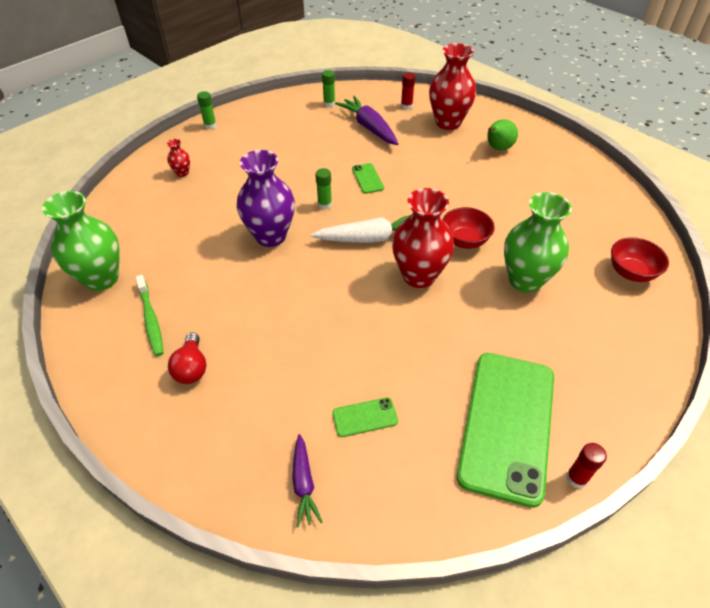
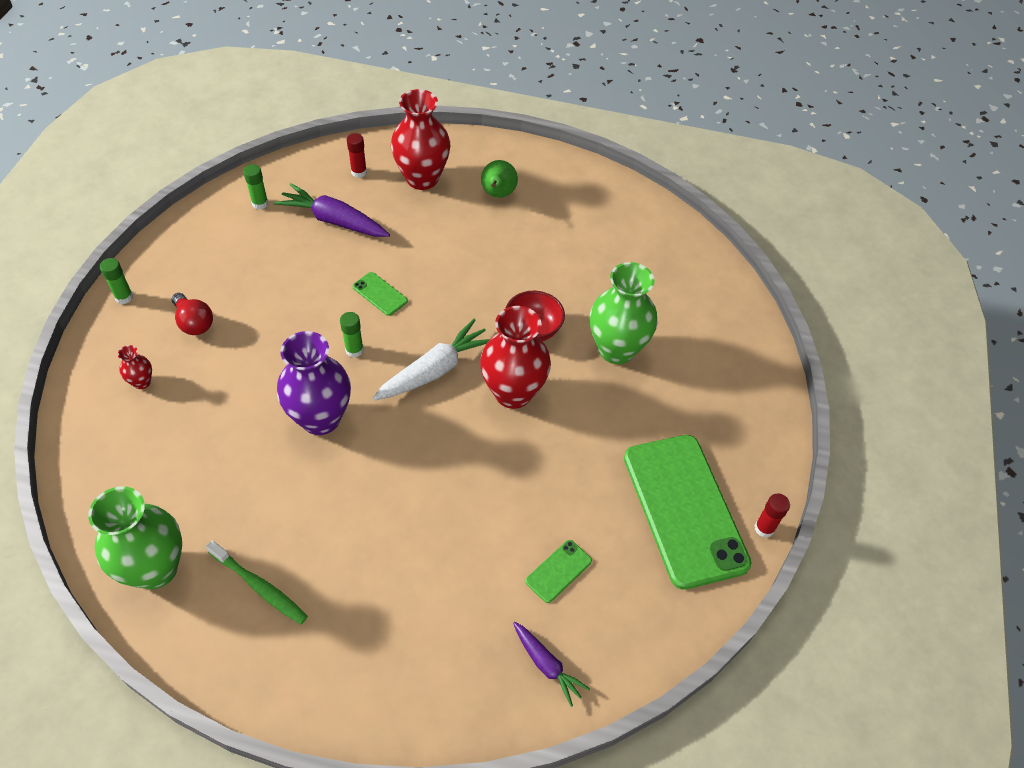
camera: 35 degrees left, 5 degrees up
(191, 368) = (350, 615): red light bulb -> red light bulb (194, 323)
(631, 272) = (704, 297): red bowl -> none

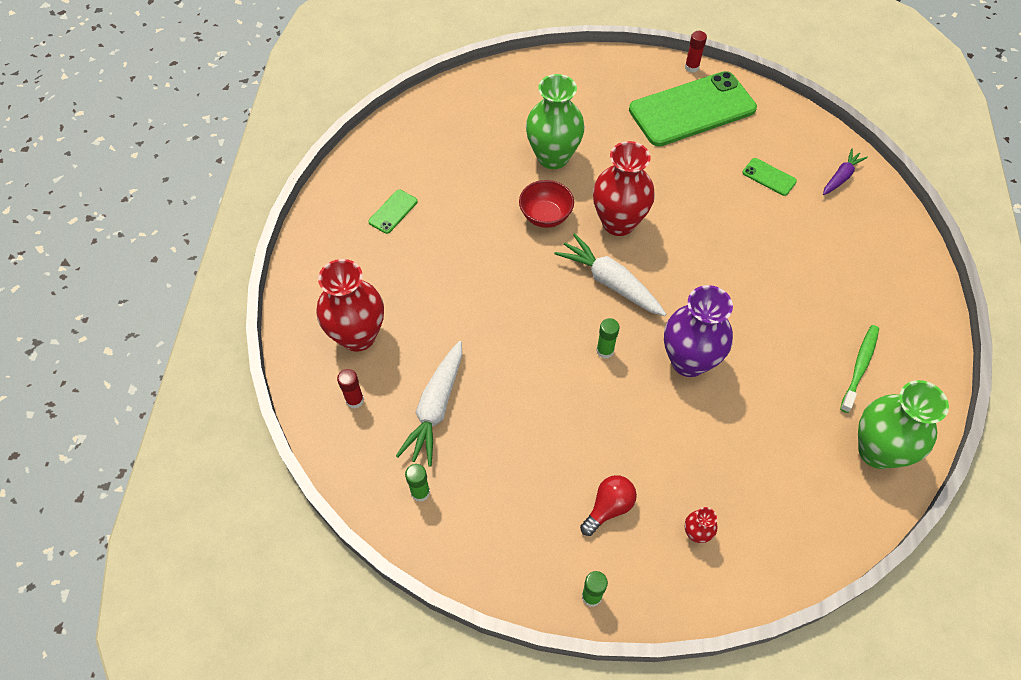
camera: 95 degrees left, 5 degrees up
(334, 221) = (435, 408): purple carrot -> white carrot
(380, 294) = (530, 343): green phone -> green phone (393, 211)
(498, 194) = (374, 264): green pear -> none

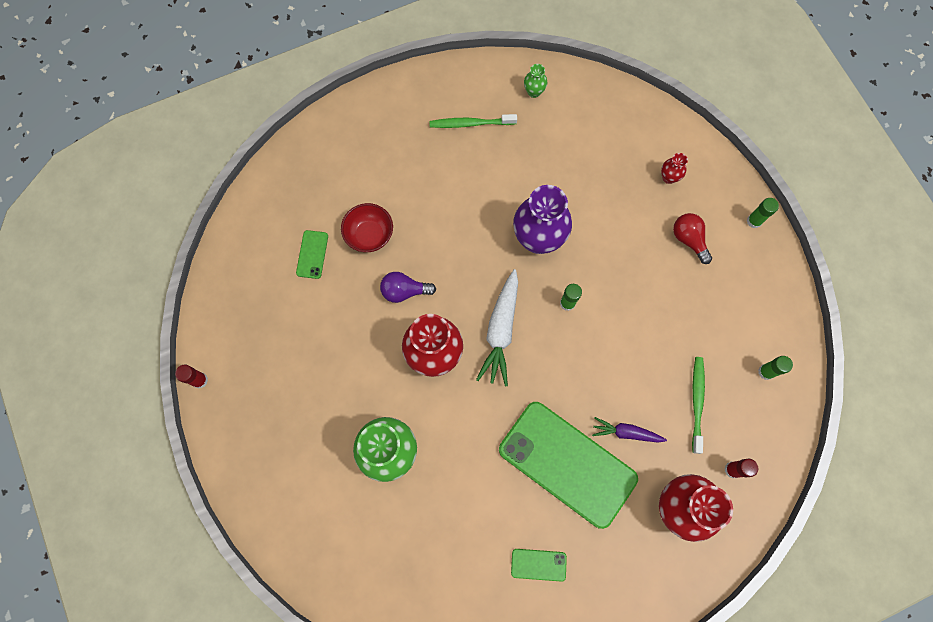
camera: 120 degrees left, 15 degrees up
(435, 408) = (697, 402): white carrot -> green toothbrush
(545, 216) = (463, 421): red bowl -> red bowl (369, 235)
(608, 508) = (689, 239): red light bulb -> red light bulb turned 45 degrees clockwise
(692, 109) = (260, 354): green phone -> green phone (567, 463)
(694, 227) = (404, 291): none -> purple light bulb
(841, 177) = (281, 198): purple carrot -> purple carrot (626, 432)
(877, 451) = (534, 92): green vase -> green vase, size x0.44

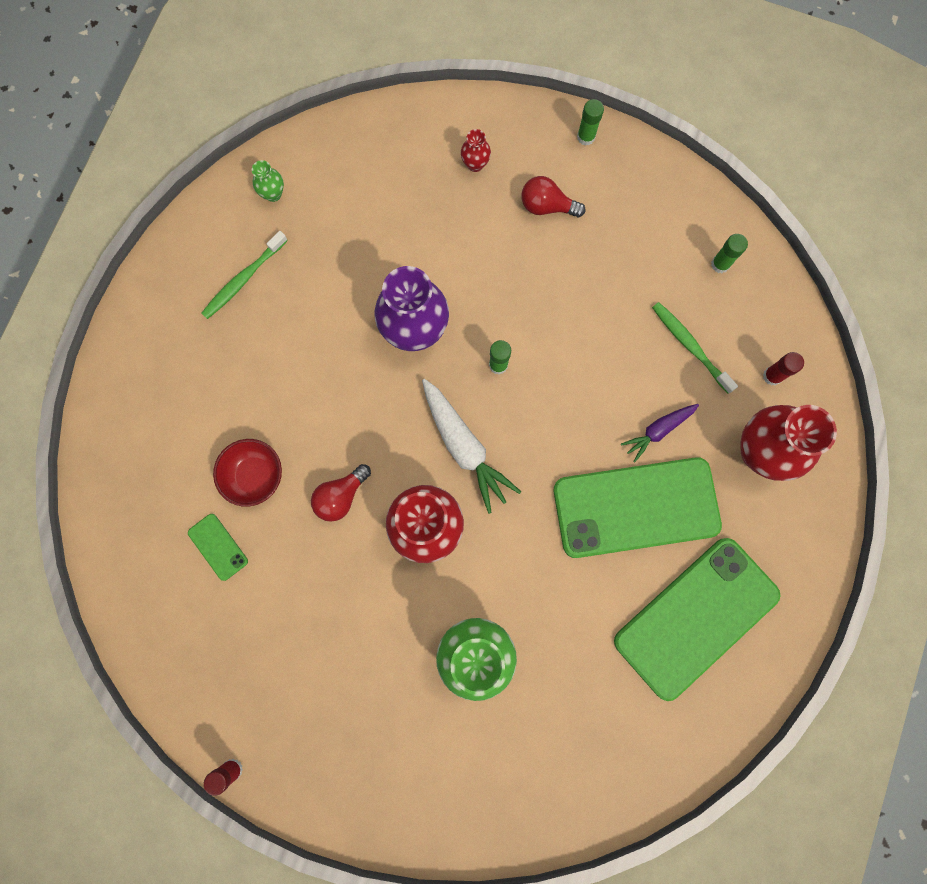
camera: 45 degrees left, 5 degrees up
(404, 291) = (341, 496): purple light bulb -> red light bulb
(538, 565) = (696, 618): green phone -> green phone, size x2.50

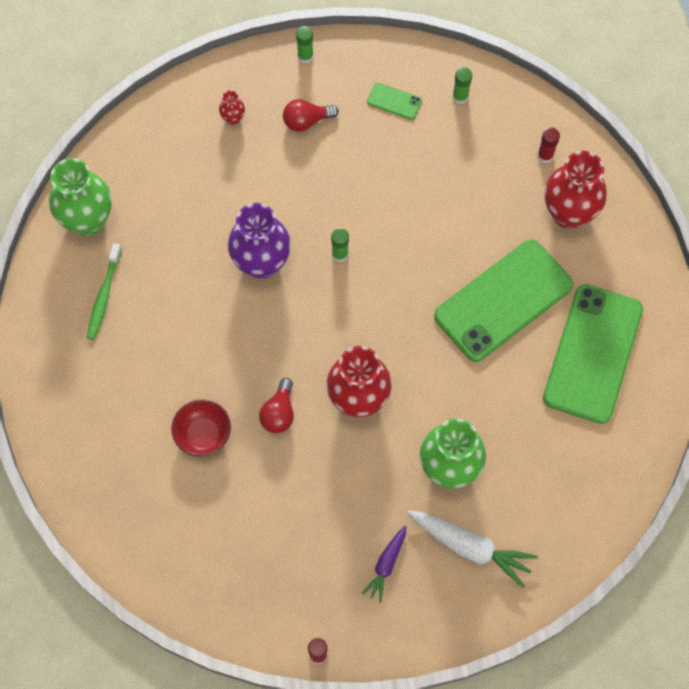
camera: 30 degrees left, 10 degrees down
(218, 547) = (206, 502): green phone -> green phone (394, 101)
(273, 194) = (88, 220): green vase -> green vase, size x2.28
(464, 447) = (351, 327): white carrot -> white carrot (470, 547)
(658, 431) = (486, 238): purple carrot -> purple carrot (386, 565)
(690, 346) = (473, 166): green toothbrush -> none

